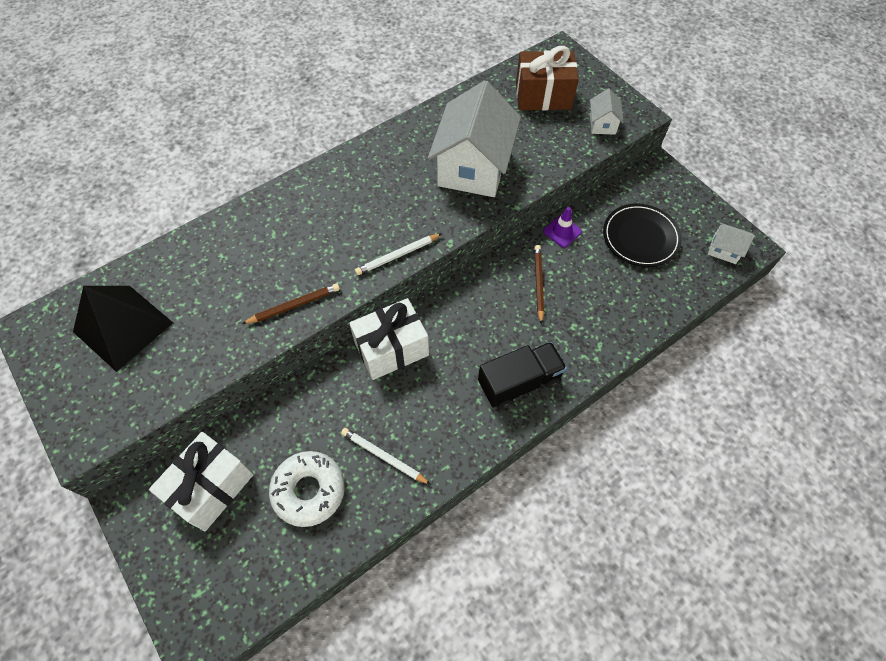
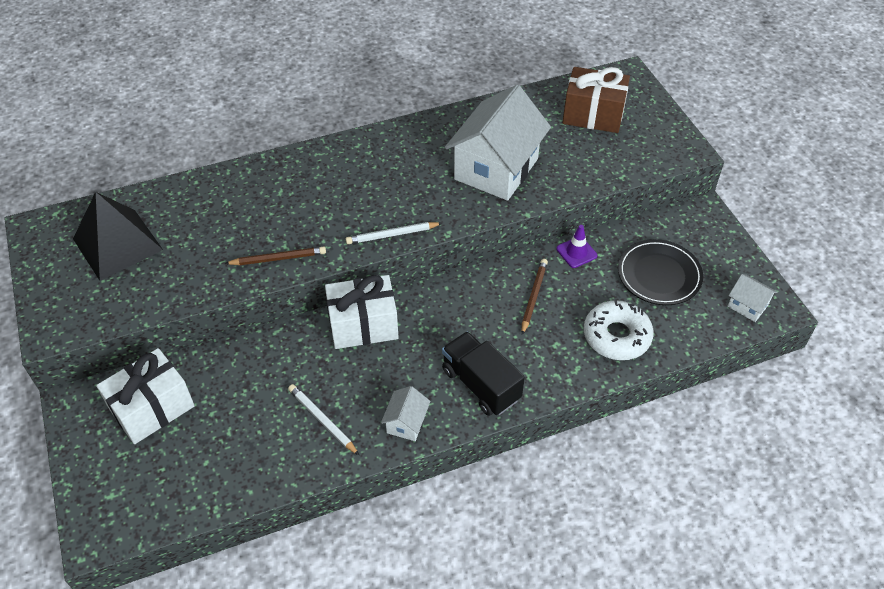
camera: 15 degrees right, 10 degrees down
(309, 490) = (241, 433): white donut -> white donut (616, 336)
(519, 382) = (480, 384): black truck -> black truck turned 120 degrees counterclockwise
(602, 124) = (646, 153): white house -> white house (406, 423)

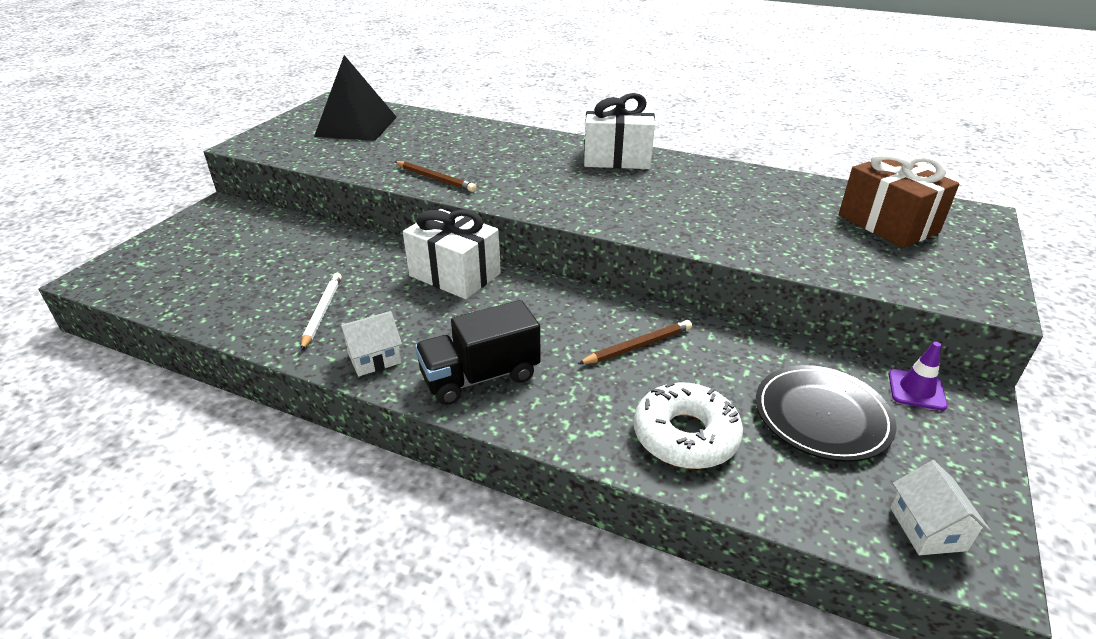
camera: 45 degrees right, 15 degrees down
(152, 408) = (246, 235): white gift -> white gift (617, 158)
(392, 235) = (544, 207): white pencil -> none
(480, 384) = (480, 377): black truck -> black truck turned 120 degrees counterclockwise
(496, 169) = (713, 213): white house -> none
(576, 252) = (738, 339): purple traffic cone -> purple traffic cone (916, 390)

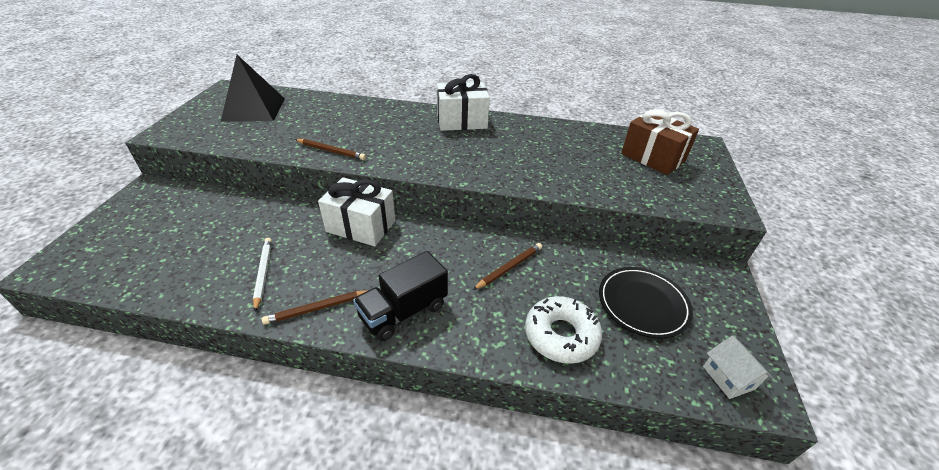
camera: 15 degrees left, 5 degrees up
(374, 358) = (317, 309): white house -> brown pencil
(916, 390) = (693, 274): purple traffic cone -> none

